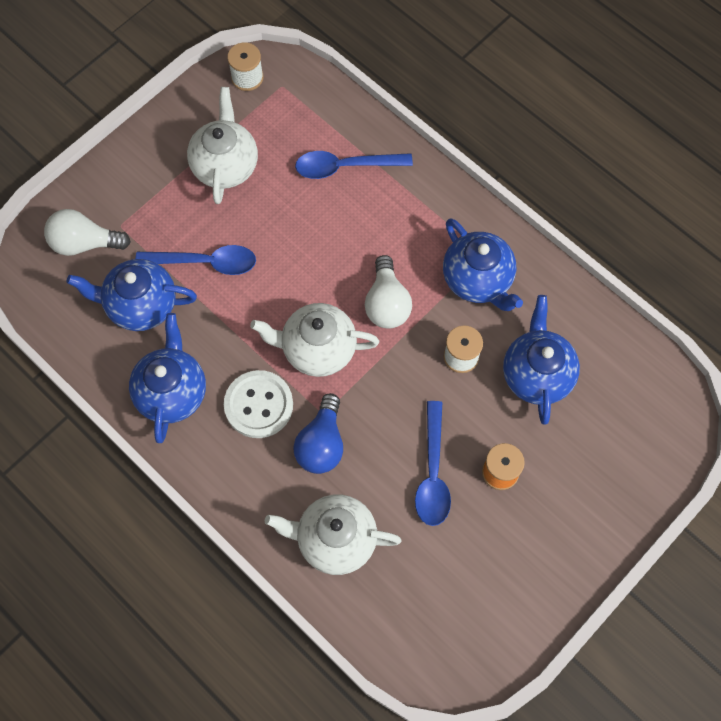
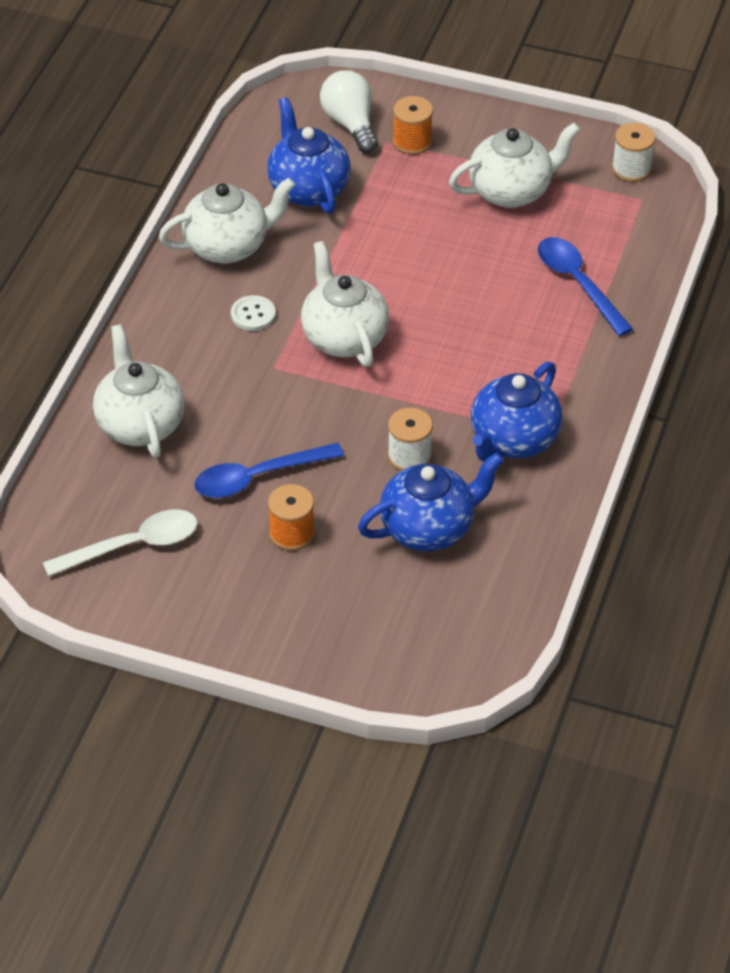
camera: 65 degrees right, 20 degrees down
(131, 208) = (412, 142): none -> orange spool
(172, 392) = (228, 246): blue teapot -> white teapot
(206, 262) = (388, 218): blue spoon -> none
(258, 405) = (253, 315): white button -> white button, size x0.56
(321, 444) = (239, 377): blue light bulb -> none
(387, 303) = (434, 374): white light bulb -> none
(461, 595) = (134, 545): none -> white spoon

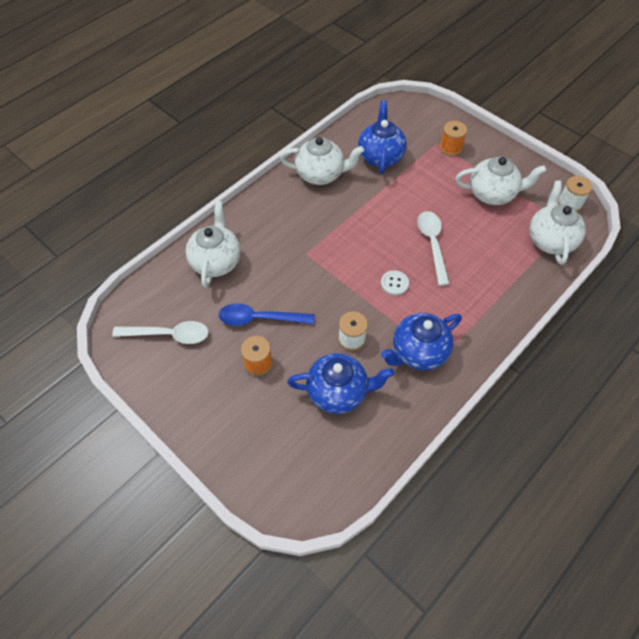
camera: 25 degrees right, 10 degrees up
(253, 315) = (312, 218): white button -> white button (394, 283)
(343, 337) = (354, 249): white teapot -> white teapot (550, 240)
(350, 124) = (422, 128): white light bulb -> none
(458, 291) = (432, 244): none -> white spoon
(577, 283) = (505, 263): blue spoon -> none

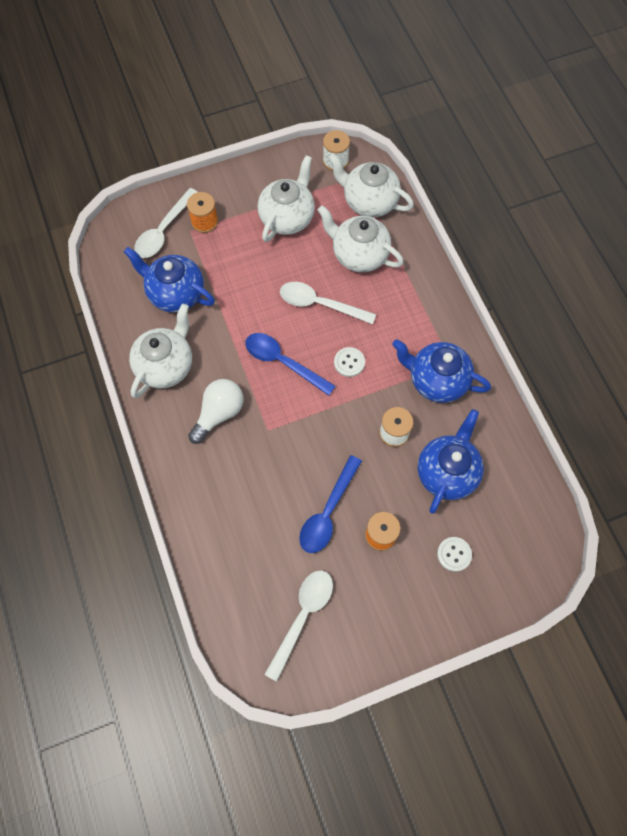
camera: 65 degrees left, 10 degrees up
(216, 261) = (228, 528): white teapot -> white teapot (358, 255)
(267, 425) = (454, 554): none -> white button
(302, 219) = (219, 413): none -> white light bulb
(367, 240) = (282, 362): none -> blue spoon
(418, 352) = (436, 380): blue teapot -> blue teapot turned 120 degrees clockwise
(425, 129) = (163, 231): none -> white spoon

